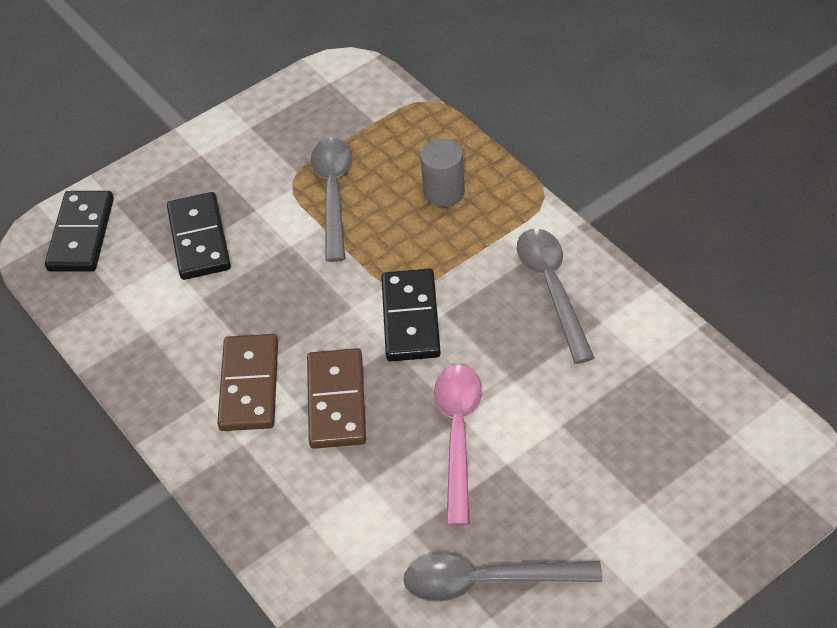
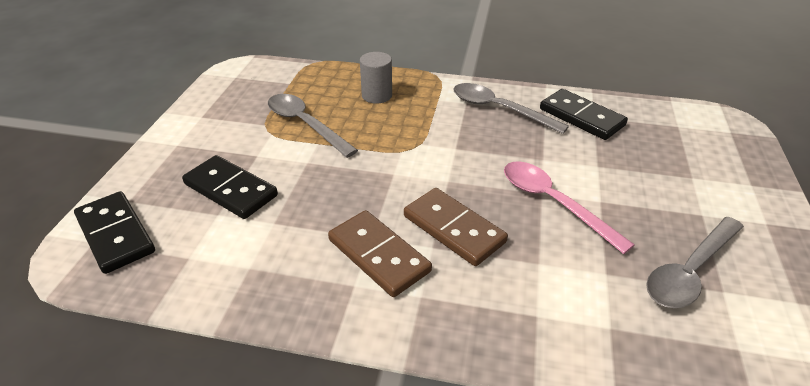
camera: 45 degrees left, 10 degrees down
(411, 318) = (440, 160): black domino -> black domino (581, 117)

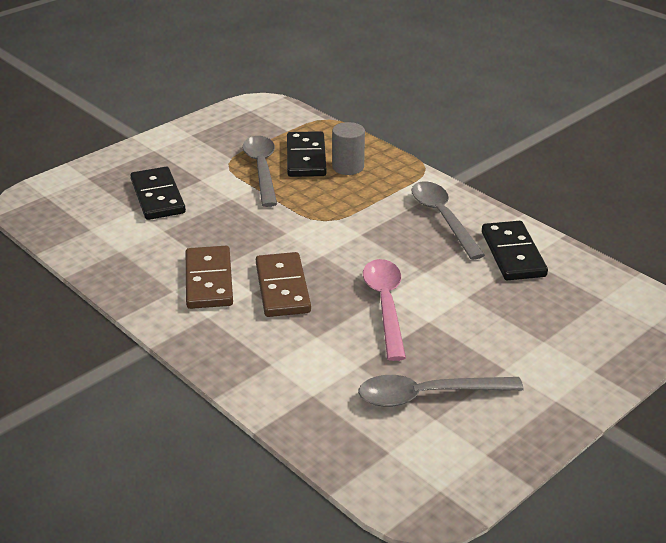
camera: 35 degrees right, 5 degrees down
(116, 234) = (61, 196): black domino -> black domino (306, 157)

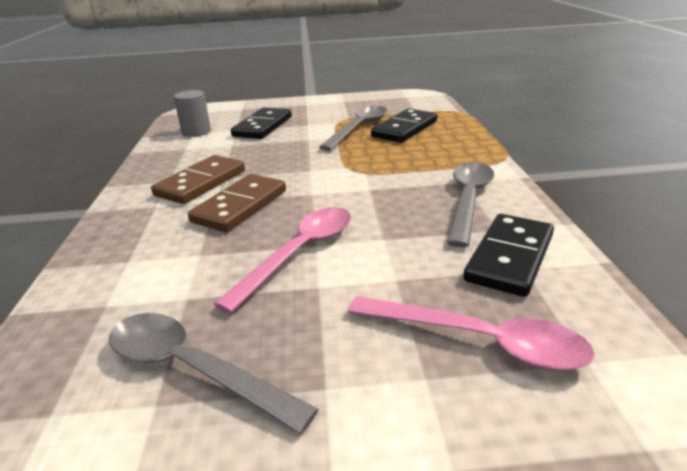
camera: 40 degrees right, 5 degrees down
(348, 167) = (431, 142): grey cylinder -> grey cylinder (196, 132)
(547, 311) = (478, 340): none -> pink spoon

